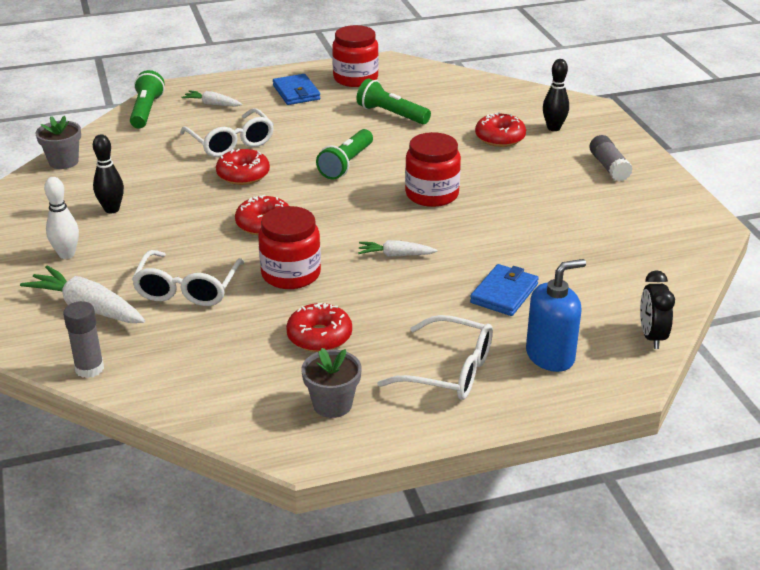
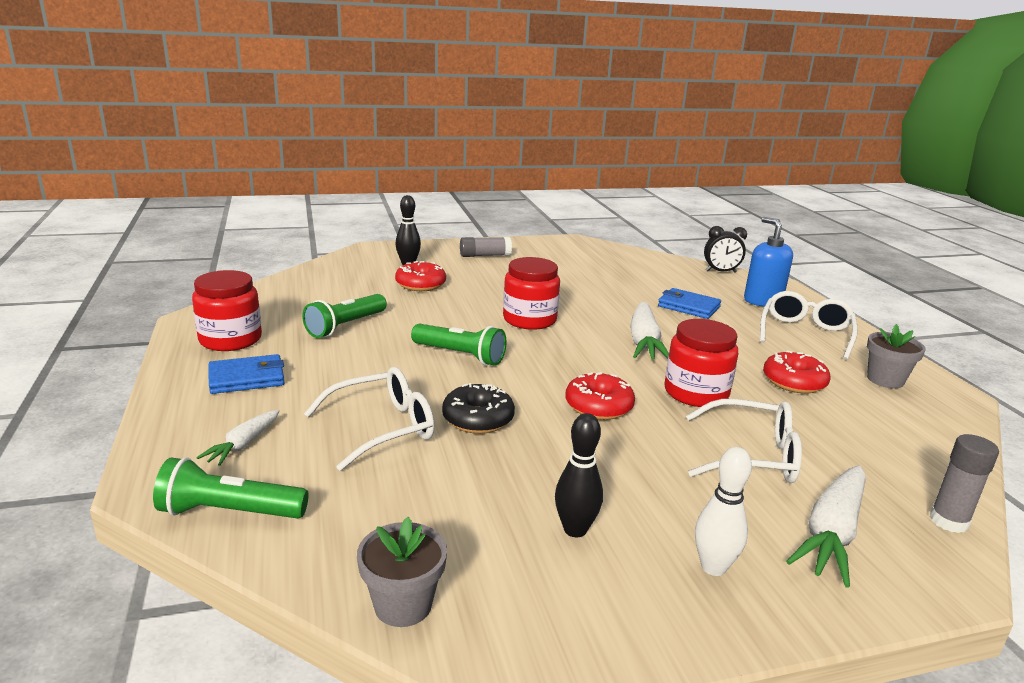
camera: 90 degrees left, 10 degrees down
(243, 175) = (478, 419): red donut -> black donut
(395, 255) = (644, 342): white carrot -> white carrot, size x1.75

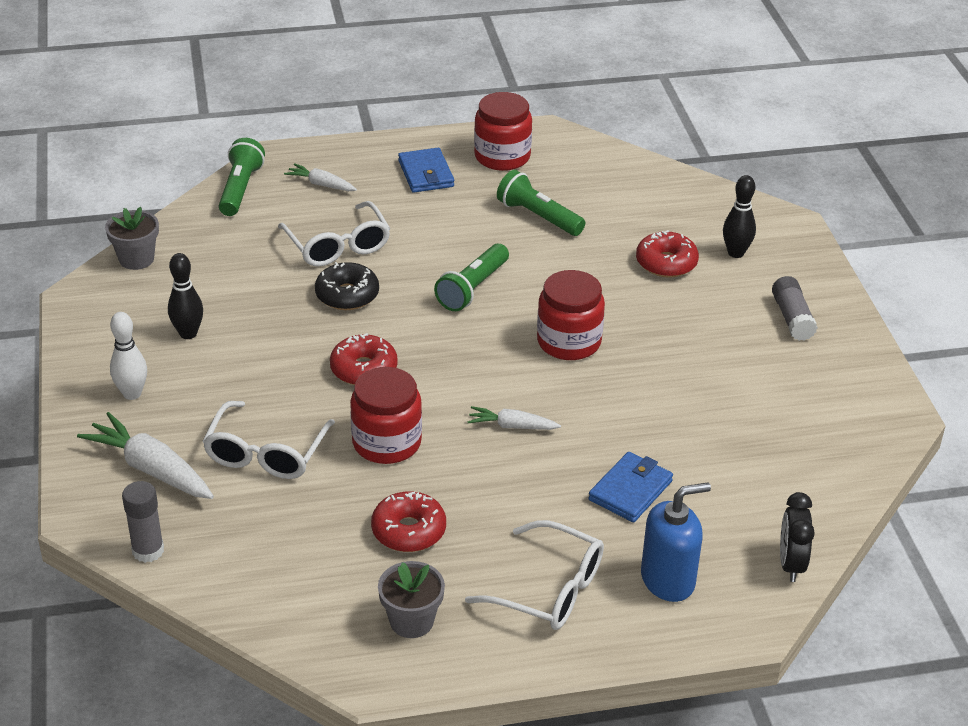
camera: 95 degrees right, 15 degrees up
(644, 342) = (512, 426): white carrot -> white carrot, size x0.57

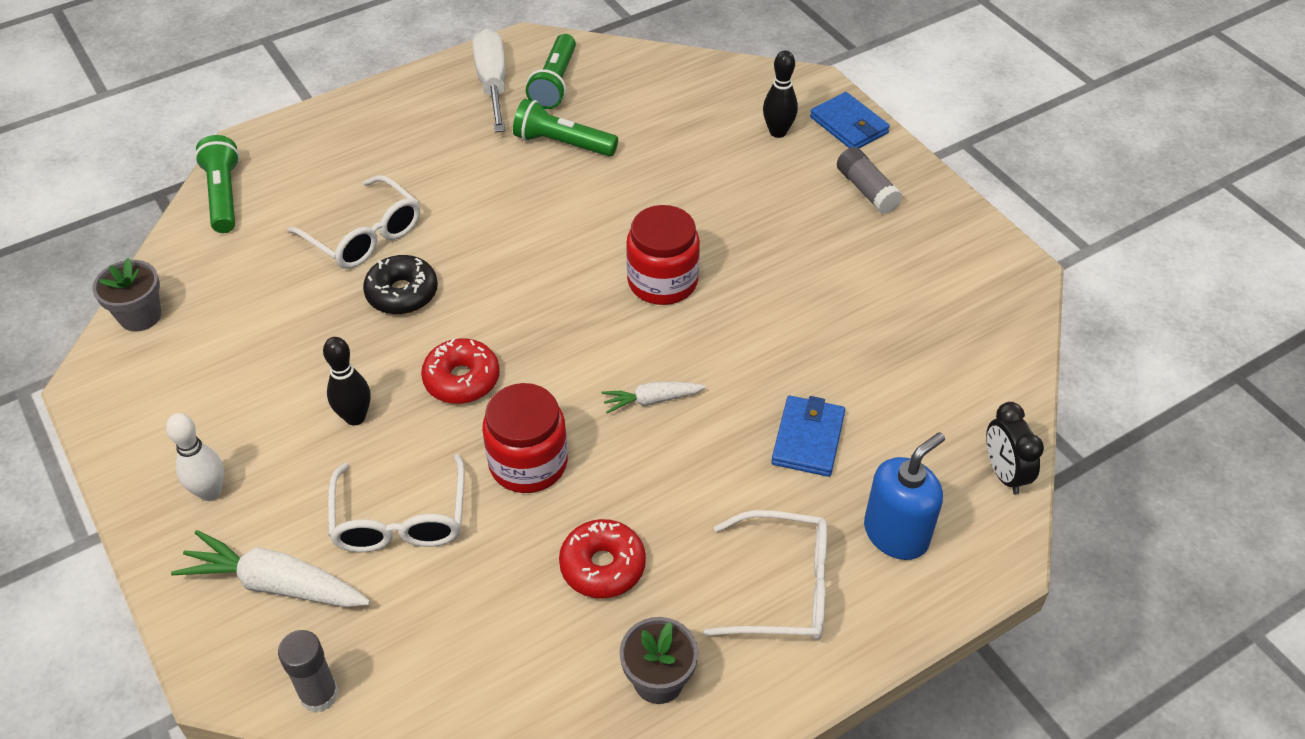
camera: 20 degrees left, 10 degrees up
(188, 334) = (243, 394): black bowling pin -> black bowling pin (355, 417)
(321, 184) = (313, 166): white carrot -> none
(426, 174) = (421, 124): blue wallet -> blue wallet (849, 125)
(472, 288) = (533, 247): green flashlight -> green flashlight (554, 83)
(502, 157) = (492, 83): red jar -> white screwdriver
(666, 263) = (716, 162): red donut -> none

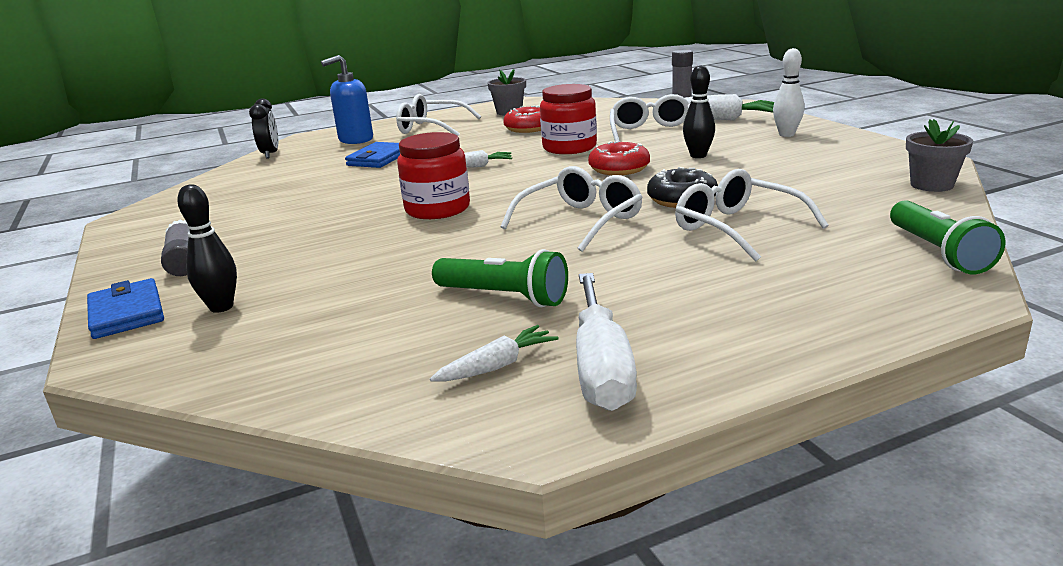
camera: 170 degrees left, 25 degrees down
(507, 252) = (581, 221): none -> white glasses
(554, 83) = (497, 366): green flashlight -> white carrot

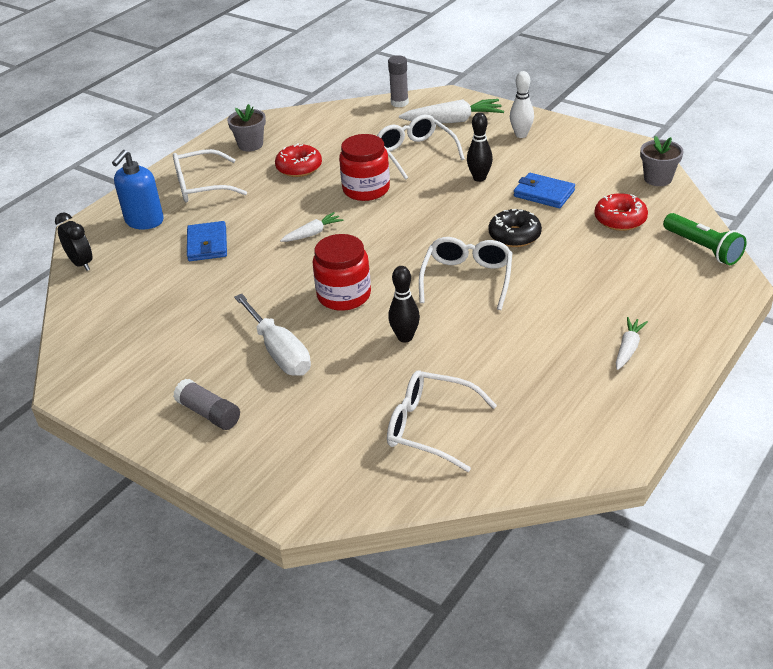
camera: 30 degrees left, 15 degrees up
(126, 313) = (243, 474): blue wallet -> blue wallet (544, 193)
(221, 307) = (309, 443): black bowling pin -> black bowling pin (405, 337)
(497, 366) = (548, 421): white carrot -> white carrot (628, 348)
(504, 297) = (493, 367): green flashlight -> none
(601, 367) = (603, 400): white screwdriver -> white screwdriver (279, 352)
(619, 169) = (435, 209): red donut -> red donut (620, 219)
(737, 228) = (576, 257): white glasses -> white glasses (430, 427)

